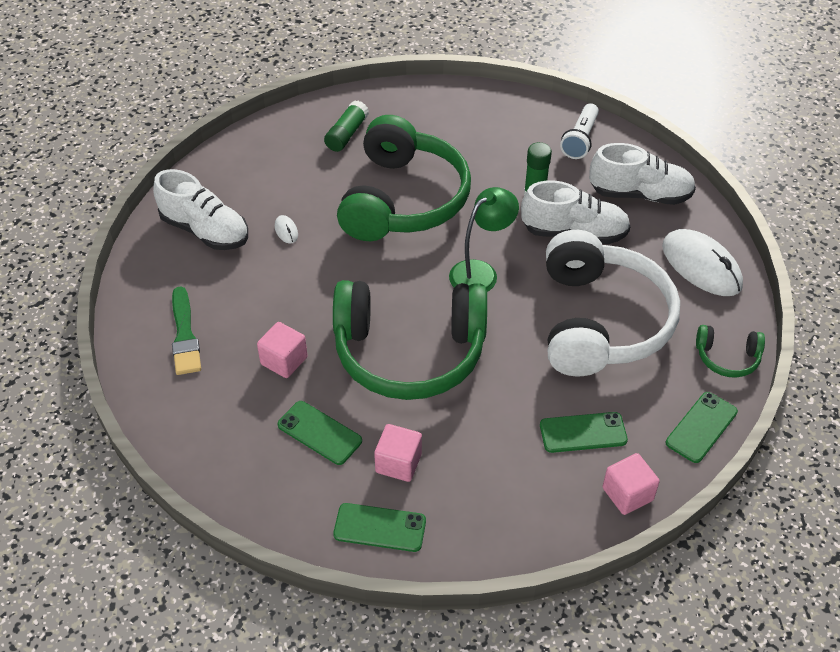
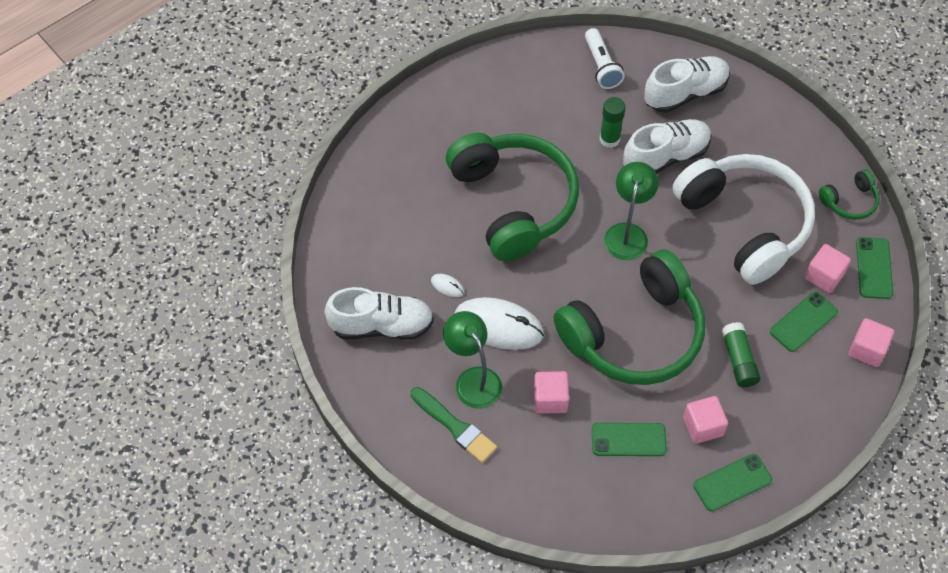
camera: 35 degrees left, 10 degrees up
(236, 309) = (473, 379): none -> green lamp
(346, 134) = (412, 166): green glue stick -> green glue stick (738, 360)
(641, 406) = (824, 276): none -> pink cube
(701, 266) = (776, 133): white mouse -> white mouse (498, 326)

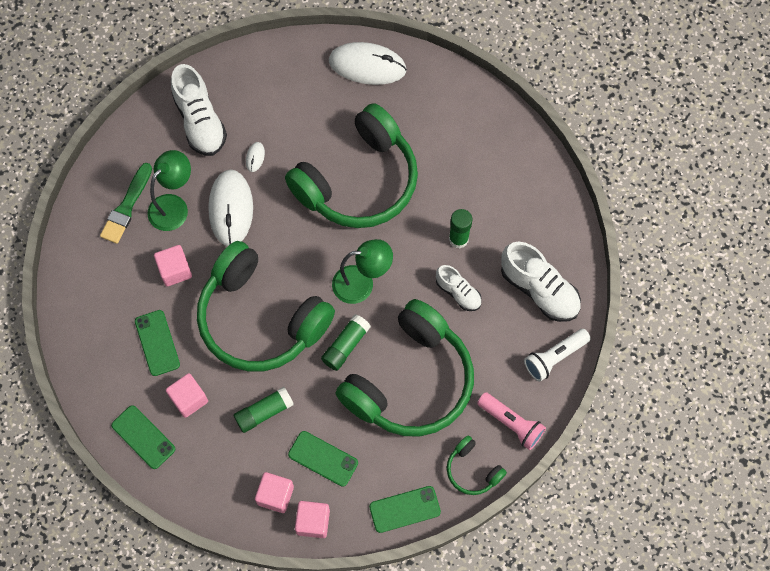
camera: 70 degrees right, 10 degrees up
(385, 156) = (367, 65): none -> white mouse
(601, 66) = (539, 208): white flashlight -> white flashlight (554, 357)
(666, 157) = (458, 292): white shoe -> white shoe, size x0.58
(689, 267) = (345, 345): none -> green glue stick
(744, 224) = (410, 381): white headphones -> green headphones
(812, 157) = (511, 423): none -> pink flashlight
(824, 276) = (379, 465): pink cube -> pink cube (275, 495)

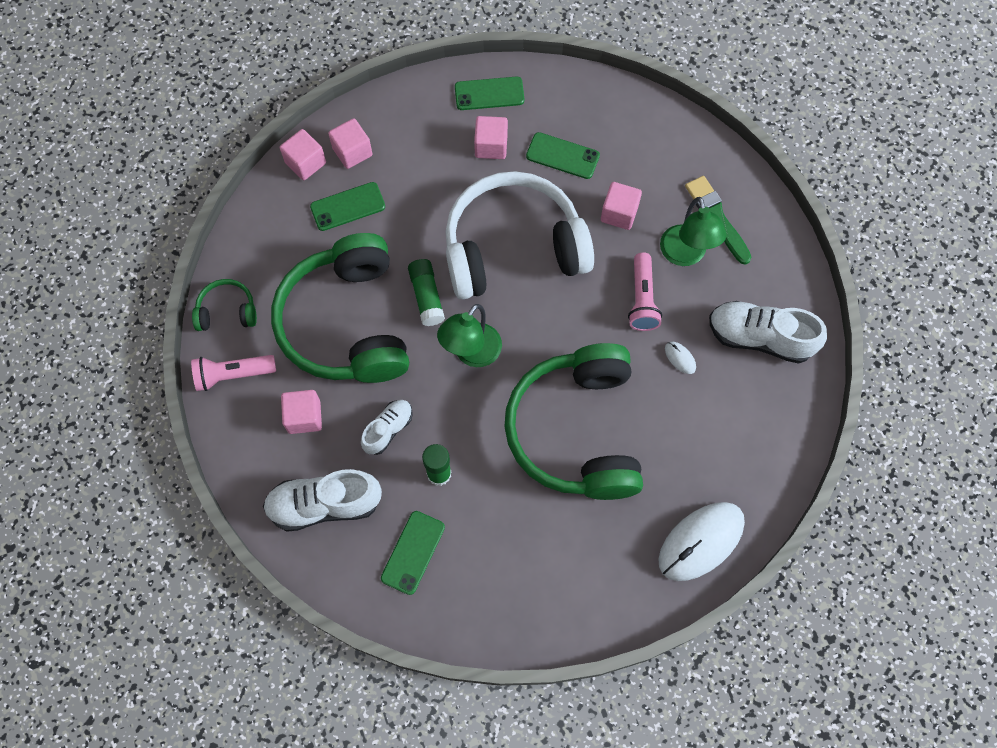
camera: 130 degrees right, 0 degrees up
(231, 209) = (642, 299): white mouse -> pink flashlight
(261, 318) = (513, 248): green headphones -> white headphones
(264, 412) = (428, 192): green glue stick -> none
(405, 509) = (248, 235): green phone -> green phone (413, 552)
(458, 292) = (388, 429): white shoe -> white shoe turned 135 degrees clockwise
(497, 351) = (304, 417): none -> pink cube
(554, 357) = (252, 462): white flashlight -> none

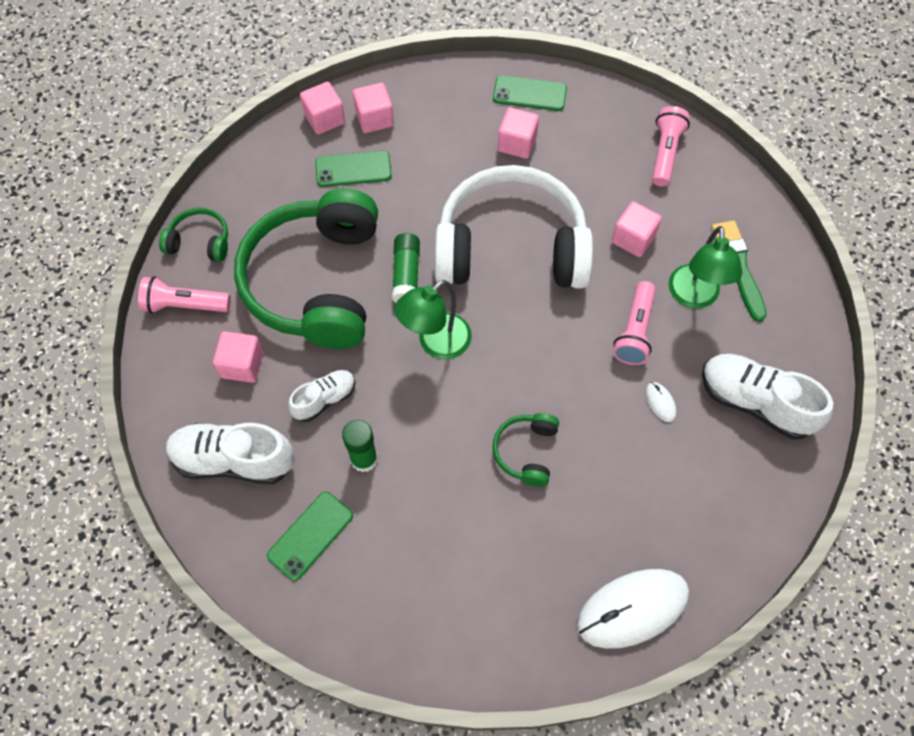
camera: 15 degrees right, 5 degrees down
(562, 156) = (588, 169): green phone -> none
(577, 431) = (526, 451): green headphones -> green headphones, size x0.42
(627, 124) = (665, 153): none -> pink flashlight

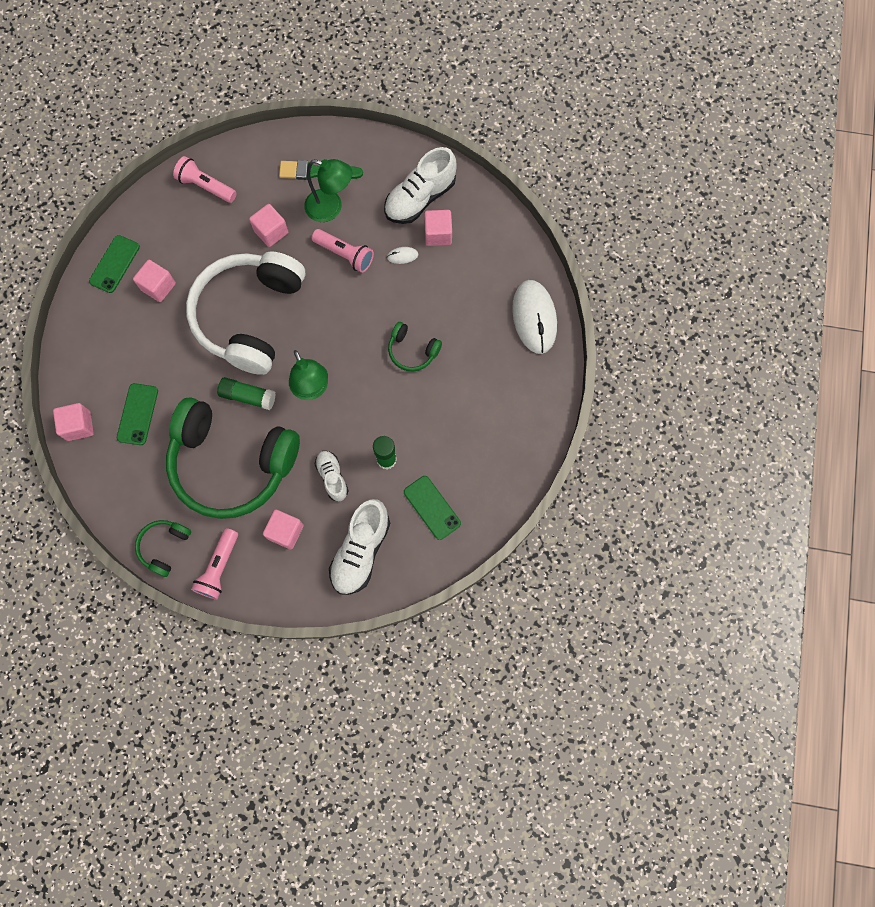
camera: 75 degrees left, 10 degrees up
(374, 118) = (94, 387): pink cube -> pink cube (438, 234)

